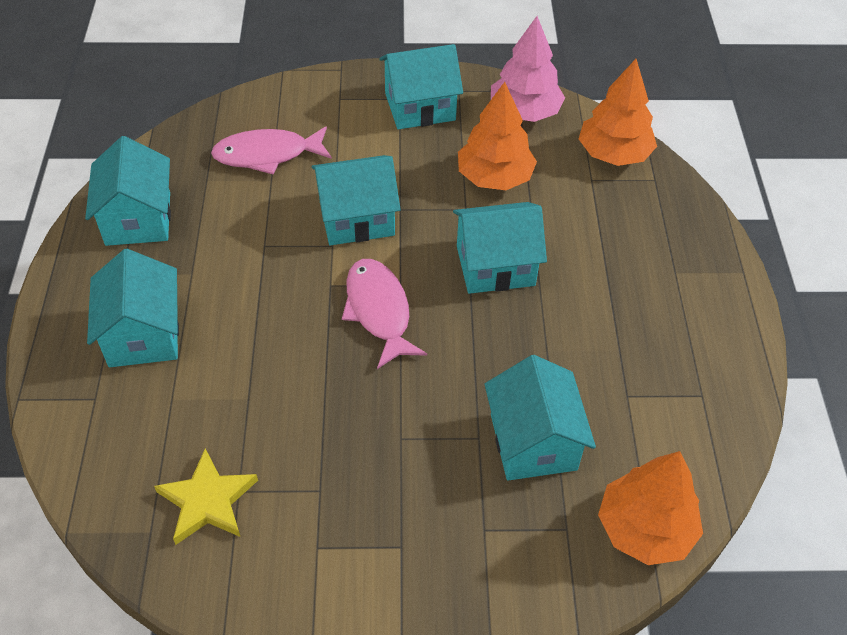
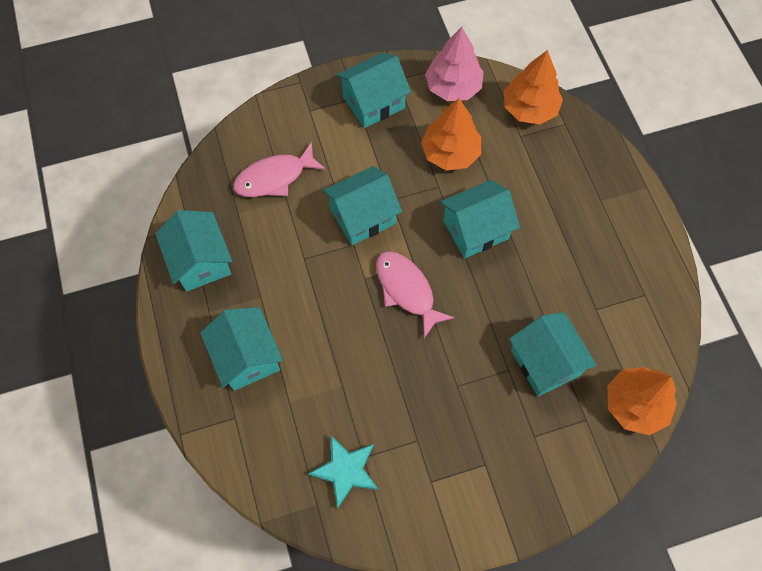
camera: 15 degrees left, 15 degrees up
(207, 501) = (345, 470): yellow star -> turquoise star

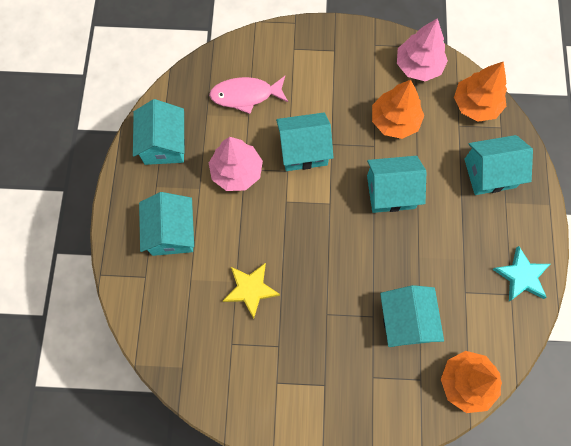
camera: 20 degrees right, 5 degrees up
(296, 264) = (237, 172): none -> pink tree
(345, 470) = (214, 349): turquoise star -> turquoise star (521, 276)
(362, 389) = (250, 289): none -> yellow star
(373, 102) = (348, 58): turquoise house -> turquoise house (489, 173)
(407, 290) = (316, 222): pink fish -> none

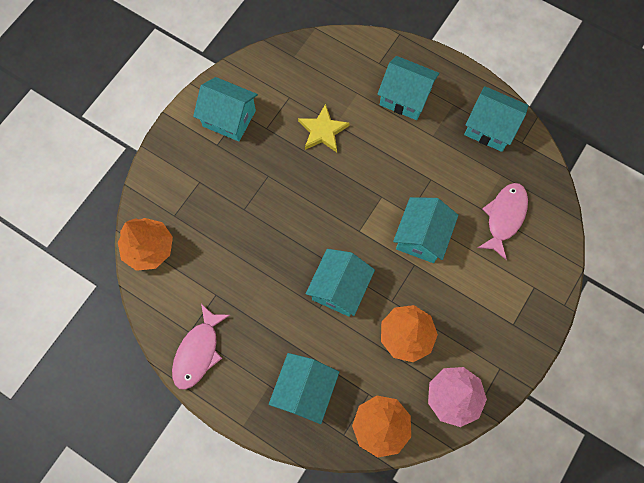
camera: 120 degrees right, 0 degrees up
(237, 172) = (431, 172): pink tree -> none
(405, 321) = (224, 232): turquoise house -> turquoise house (229, 118)
(521, 276) = (198, 352): turquoise star -> pink fish

